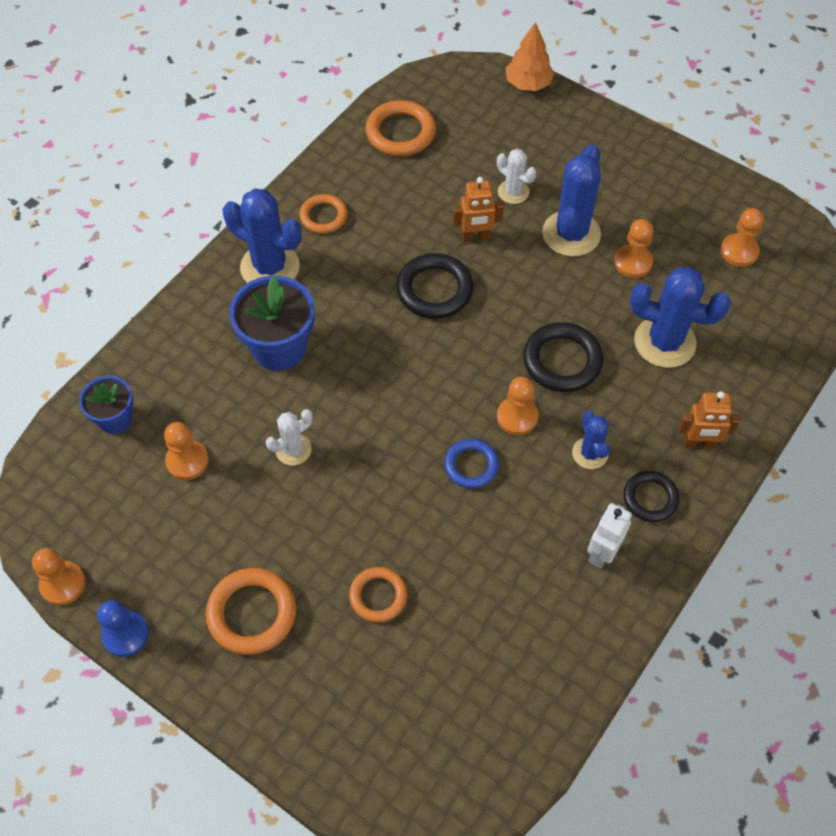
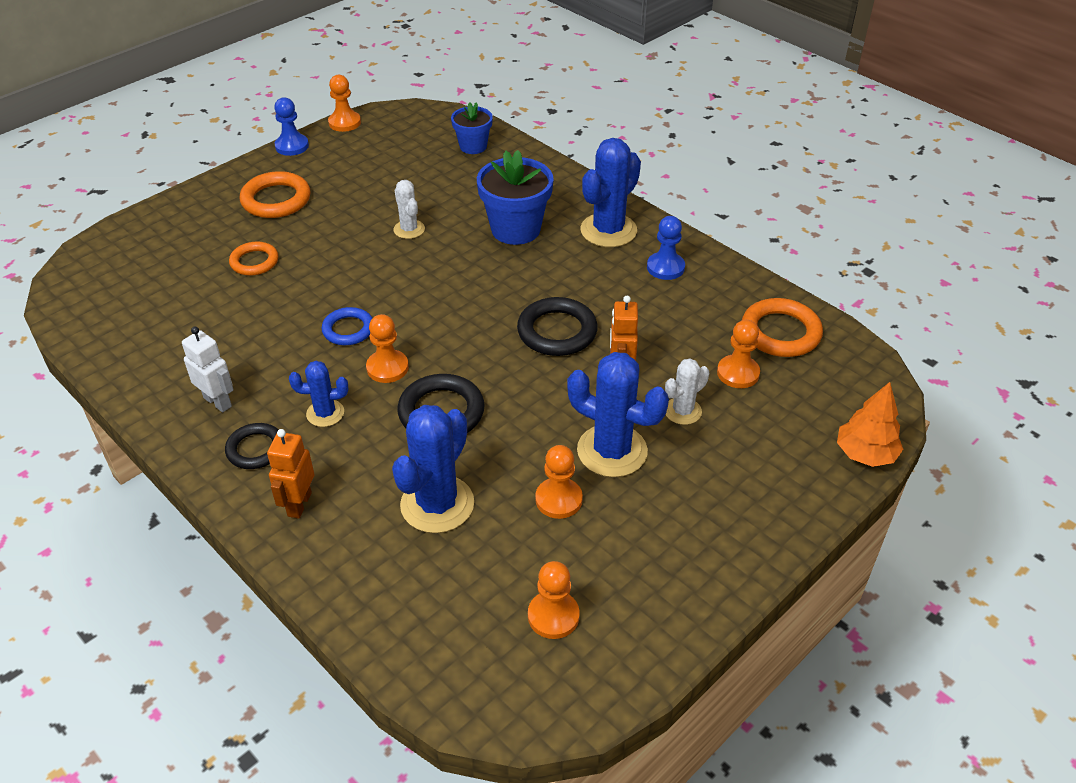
camera: 100 degrees right, 15 degrees down
(187, 461) = (421, 177): orange pawn -> orange pawn (738, 373)
(323, 216) = (665, 267): orange ring -> blue pawn

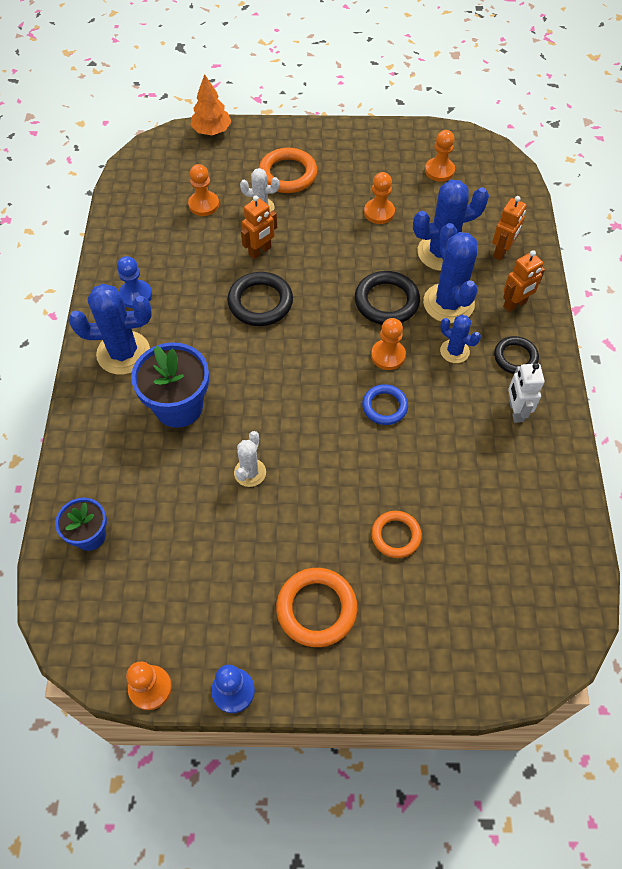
camera: 135 degrees left, 15 degrees up
(367, 558) = (502, 252): none -> orange robot
(612, 451) = (323, 215): blue cactus -> blue cactus (448, 303)
(780, 332) = (146, 207): orange ring -> orange ring (288, 174)

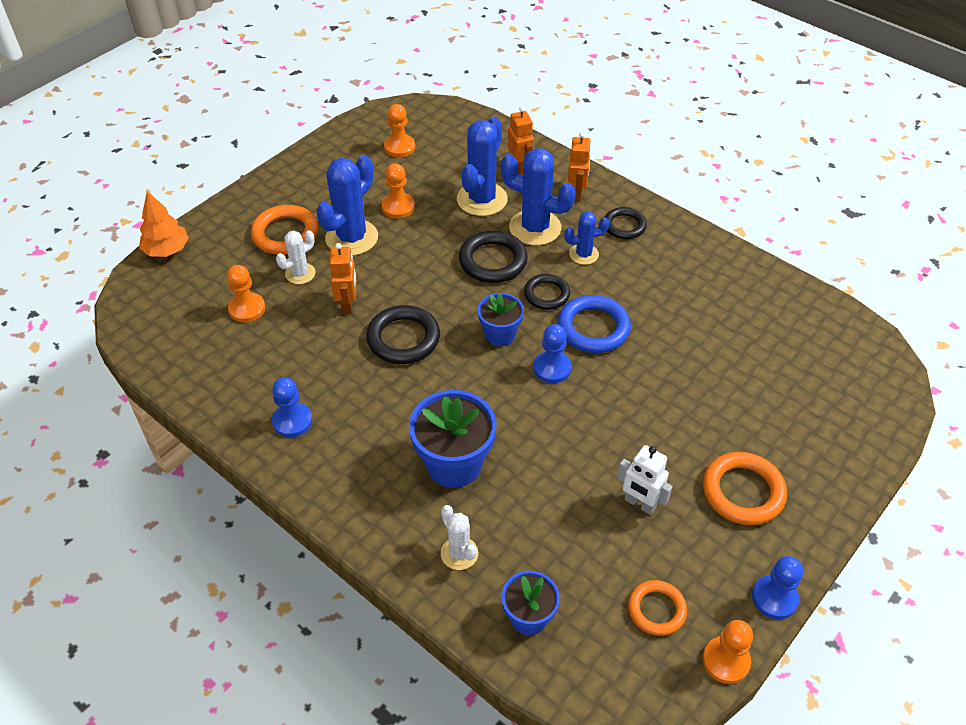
camera: 50 degrees left, 10 degrees down
(123, 353) = (349, 470): blue cactus -> blue cactus (351, 238)
(250, 472) = (573, 455): white cactus -> white cactus (459, 553)
(319, 354) = (500, 334): none -> blue flower pot
(319, 406) = (552, 368): none -> blue pawn
(384, 406) = (593, 328): blue ring -> blue ring, size x1.54
(388, 355) = (546, 294): orange pawn -> black ring
(396, 536) = (718, 398): orange ring -> orange ring (656, 610)
(515, 411) = (672, 258): white robot -> white robot (639, 504)

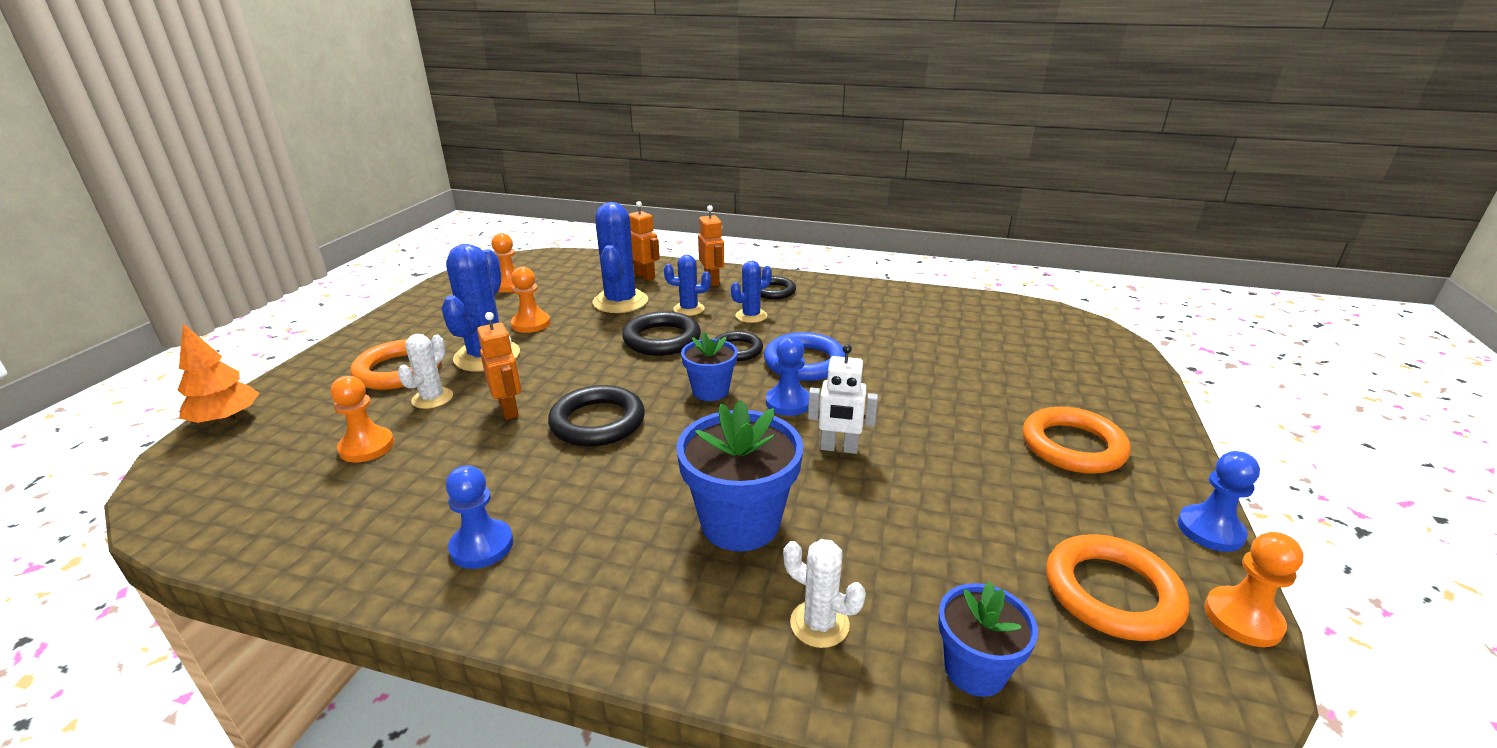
camera: 25 degrees left, 20 degrees down
(535, 228) = (689, 309): blue cactus -> blue cactus, size x0.55
(639, 504) = (986, 491): white robot -> white robot (839, 448)
(656, 610) = (1112, 593): orange ring -> orange ring, size x1.54

